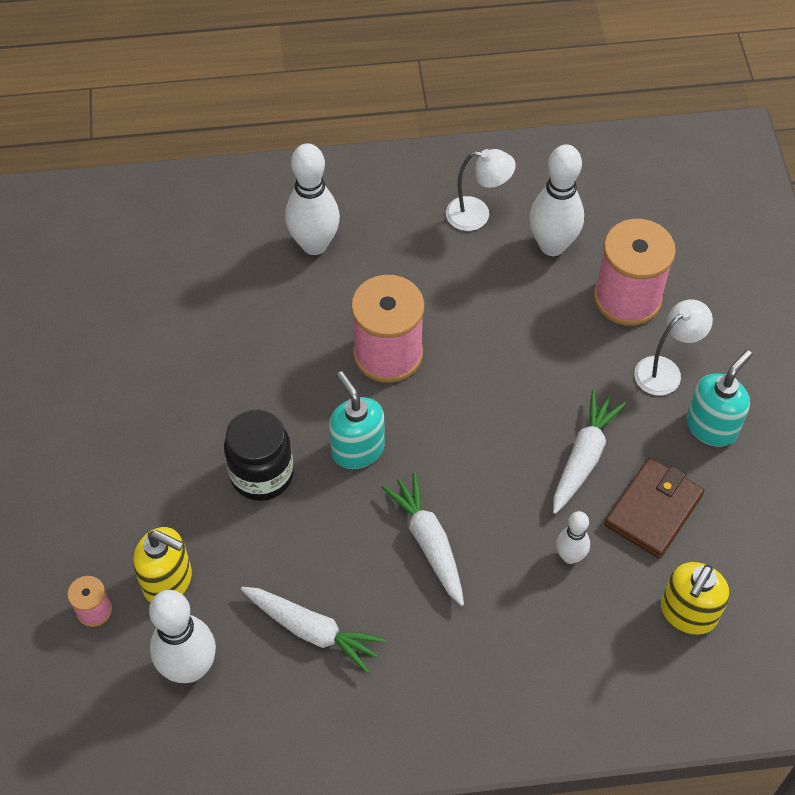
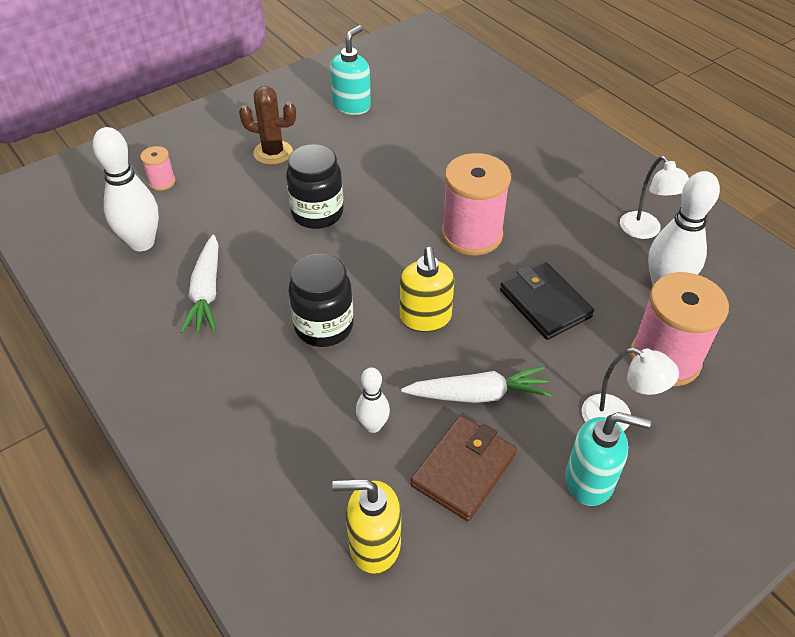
camera: 60 degrees right, 10 degrees down
(126, 473) = (273, 153): none -> brown cactus
(168, 581) = (203, 205): yellow soap dispenser -> yellow soap dispenser (425, 318)
(314, 244) = (528, 160): white bowling pin -> none
(357, 449) = (376, 252): turquoise soap dispenser -> turquoise soap dispenser (352, 106)
(428, 542) = (324, 326): white carrot -> black jar
(514, 346) = (545, 303): none -> black wallet
(653, 510) = (463, 470): brown wallet -> brown wallet turned 60 degrees counterclockwise

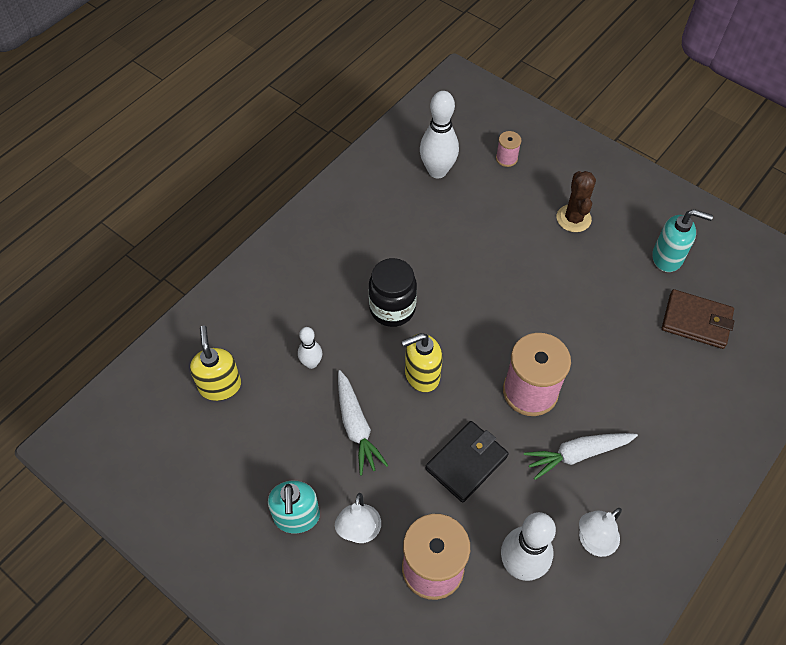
camera: 75 degrees right, 10 degrees up
(206, 292) = (402, 226): white carrot -> white carrot (577, 454)
(317, 213) = (511, 271): black jar -> none
(463, 470) = (287, 429): brown wallet -> brown wallet (696, 321)

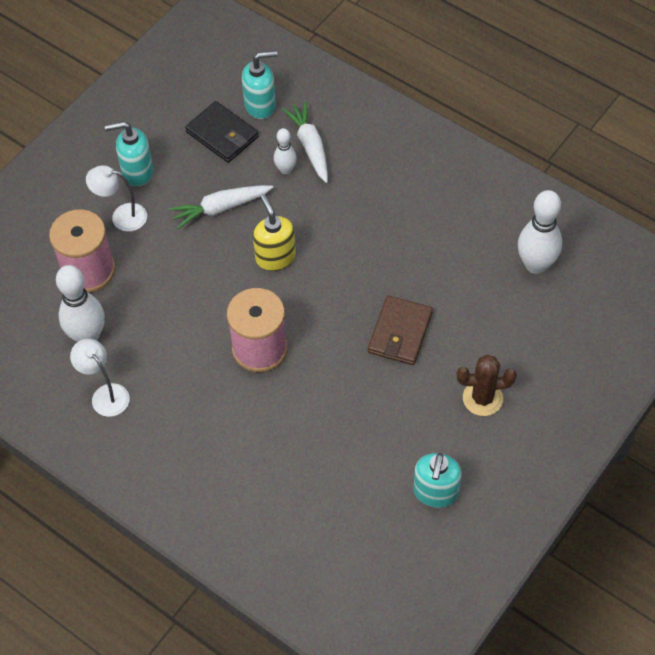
camera: 90 degrees right, 0 degrees up
(220, 386) = (260, 105): yellow soap dispenser -> turquoise soap dispenser
(392, 309) = (350, 230): black jar -> none
(466, 462) = (184, 294): black wallet -> black wallet (222, 134)
(506, 158) = (564, 333): pink spool -> none
(577, 454) = (192, 386): white carrot -> white carrot (310, 146)
(696, 321) = (350, 513): brown wallet -> brown wallet (400, 332)

